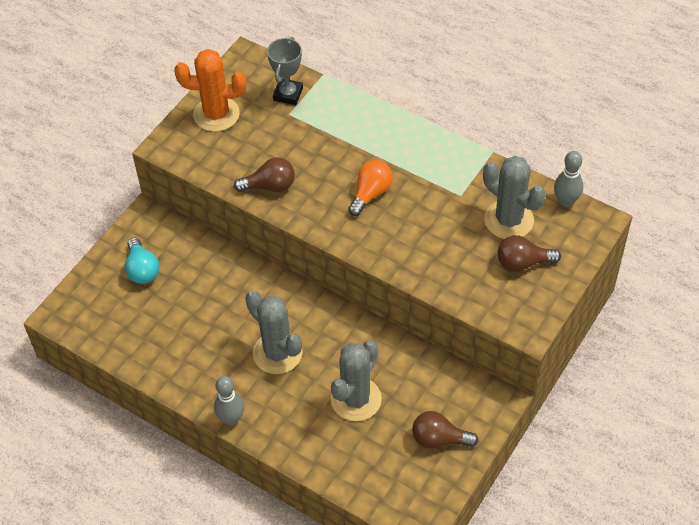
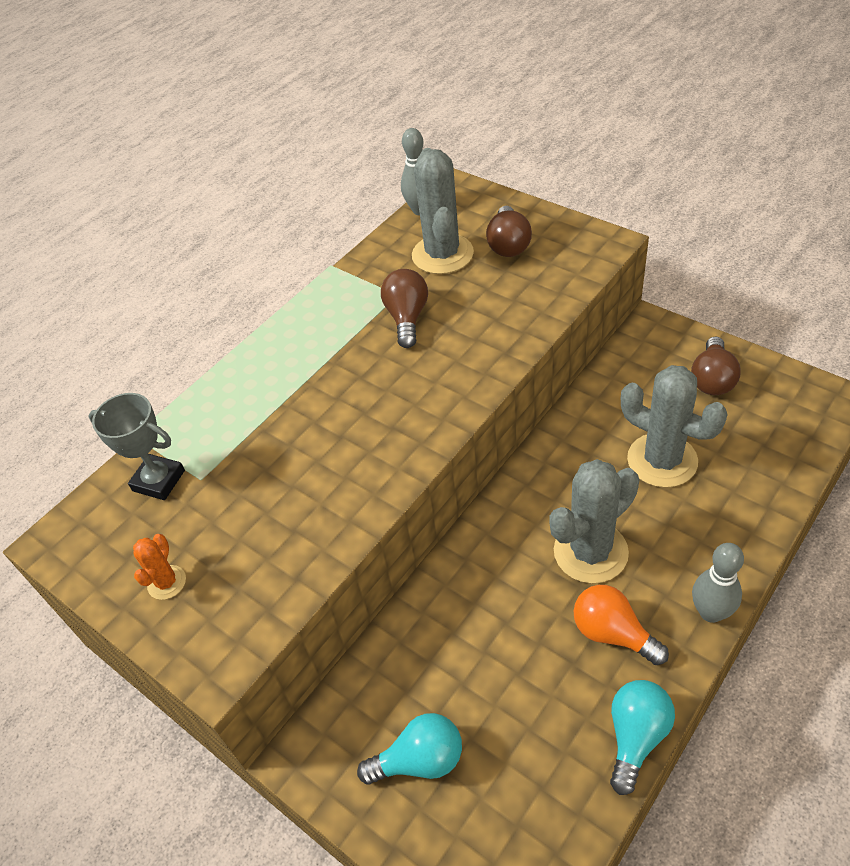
camera: 80 degrees left, 5 degrees down
(151, 373) = (636, 737): none -> turquoise light bulb
(216, 114) = (167, 582): orange cactus -> orange cactus, size x0.48
(270, 186) = (340, 502): brown light bulb -> brown light bulb (407, 318)
(371, 193) = (377, 382): orange light bulb -> orange light bulb (613, 633)
(509, 220) = (442, 254): grey cactus -> grey cactus turned 60 degrees counterclockwise

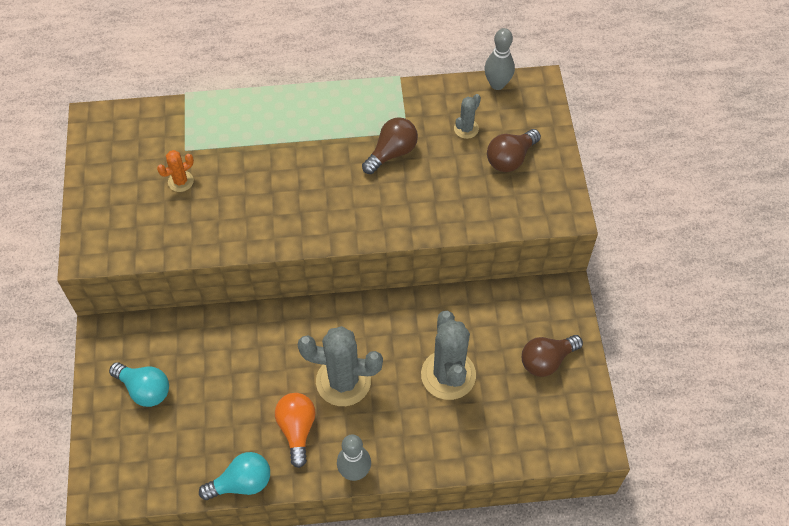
camera: 40 degrees right, 10 degrees up
(159, 480) = (167, 131): grey trophy -> none
(167, 582) = (112, 191): orange cactus -> orange cactus (181, 181)
(442, 254) = (466, 129): grey cactus -> grey cactus, size x0.48

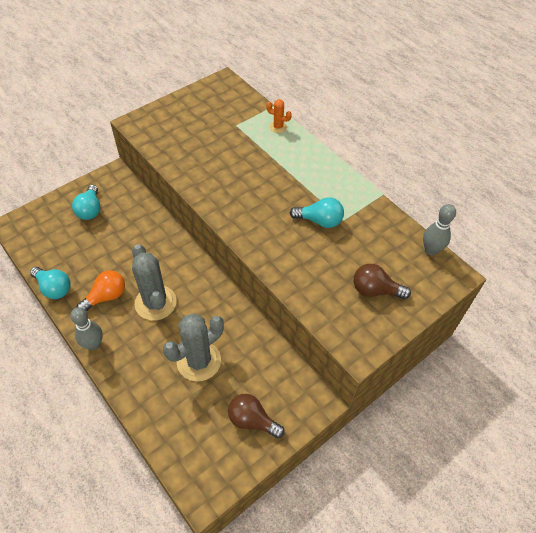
camera: 55 degrees right, 5 degrees down
(181, 181) = (213, 135): orange cactus -> orange cactus (278, 127)
(392, 153) = (319, 221): brown light bulb -> turquoise light bulb
(466, 129) = (376, 251): grey cactus -> none

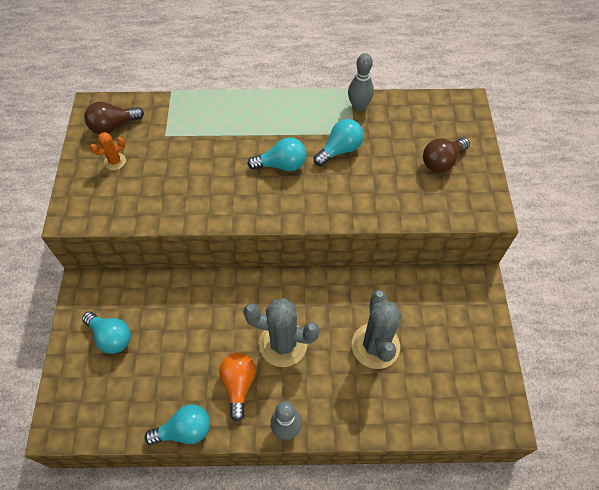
camera: 50 degrees left, 5 degrees up
(252, 420) = (463, 340): brown light bulb -> brown light bulb (113, 126)
(272, 197) = (282, 165): none -> turquoise light bulb
(278, 127) = (201, 106): orange cactus -> orange cactus (115, 161)
(431, 250) = (432, 100): grey bowling pin -> grey bowling pin (359, 106)

